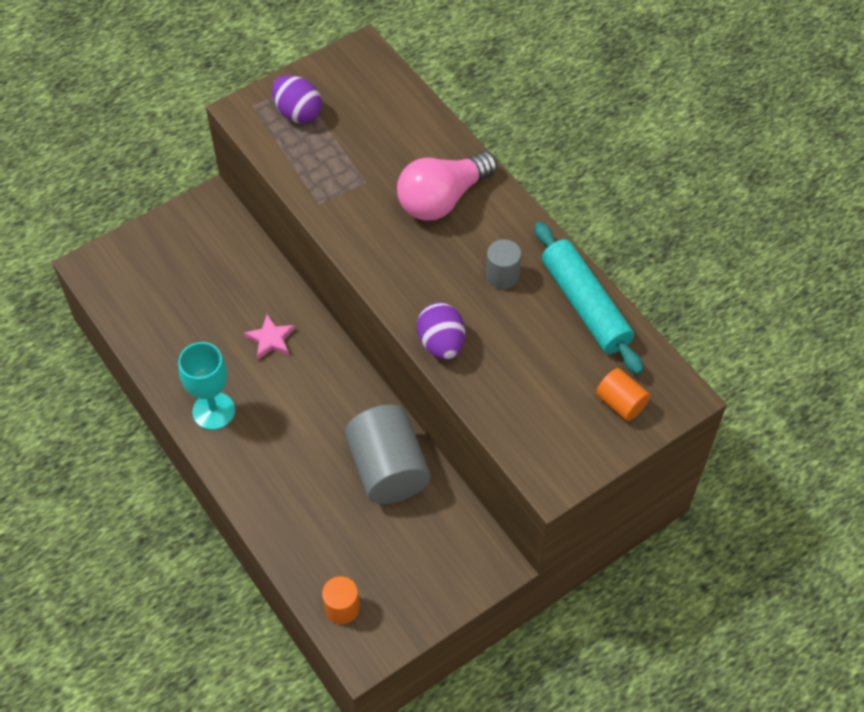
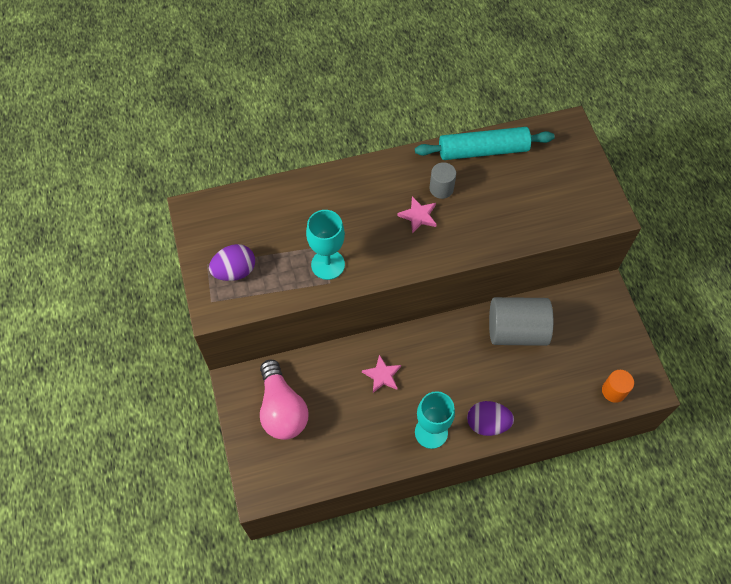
camera: 70 degrees left, 5 degrees up
(342, 193) = (328, 264): none -> turquoise goblet
(441, 343) = (485, 242): purple egg -> purple egg (487, 423)
(442, 199) = (360, 202): pink light bulb -> pink light bulb (282, 409)
(449, 263) = (418, 216): none -> pink star
(620, 403) = (565, 158): orange cylinder -> none

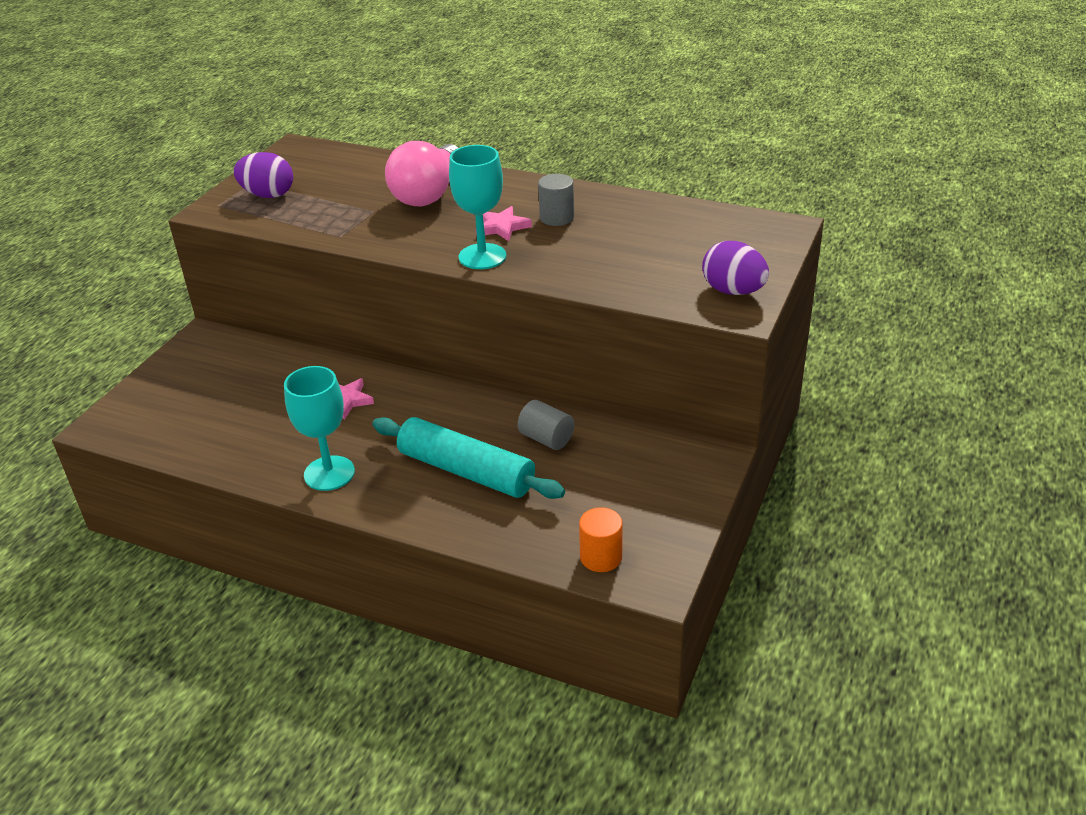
camera: 40 degrees right, 25 degrees down
(282, 409) = (213, 376): pink light bulb -> pink light bulb (428, 193)
(328, 264) = (358, 224): turquoise goblet -> turquoise goblet (482, 256)
(483, 150) = (646, 208): turquoise rolling pin -> turquoise rolling pin (466, 471)
(487, 423) = (401, 500): purple egg -> purple egg (733, 291)
(516, 331) = (546, 439): grey cylinder -> grey cylinder, size x0.51

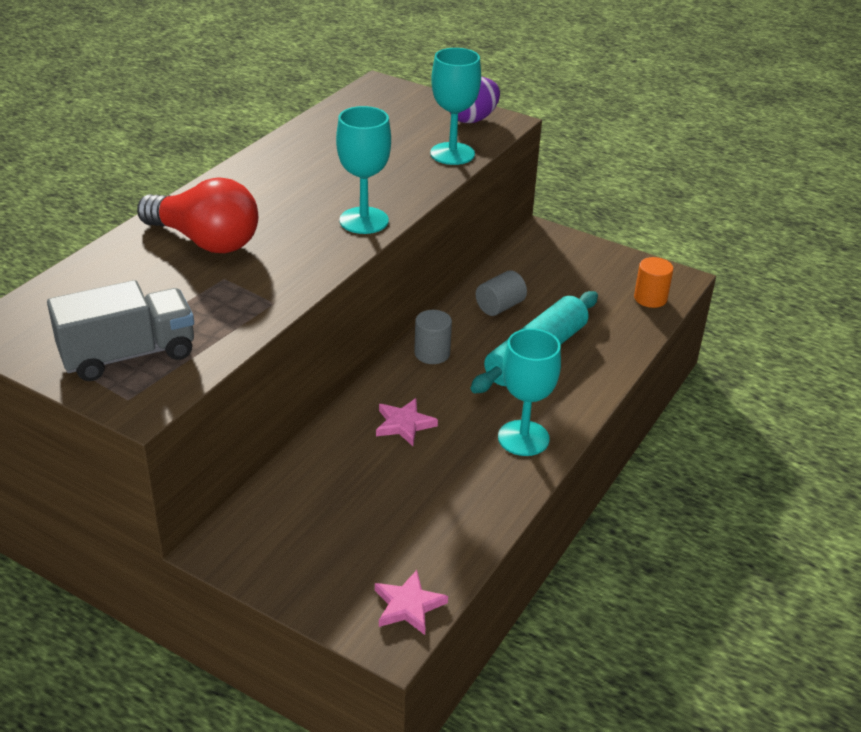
camera: 85 degrees left, 0 degrees up
(268, 195) = (128, 355): purple egg -> grey truck
(428, 193) = (205, 241): pink light bulb -> red light bulb
(501, 227) = (309, 205): pink star -> pink star (408, 606)
(557, 218) = (306, 176): grey cylinder -> grey cylinder (432, 353)
(641, 287) = (452, 154): none -> turquoise goblet

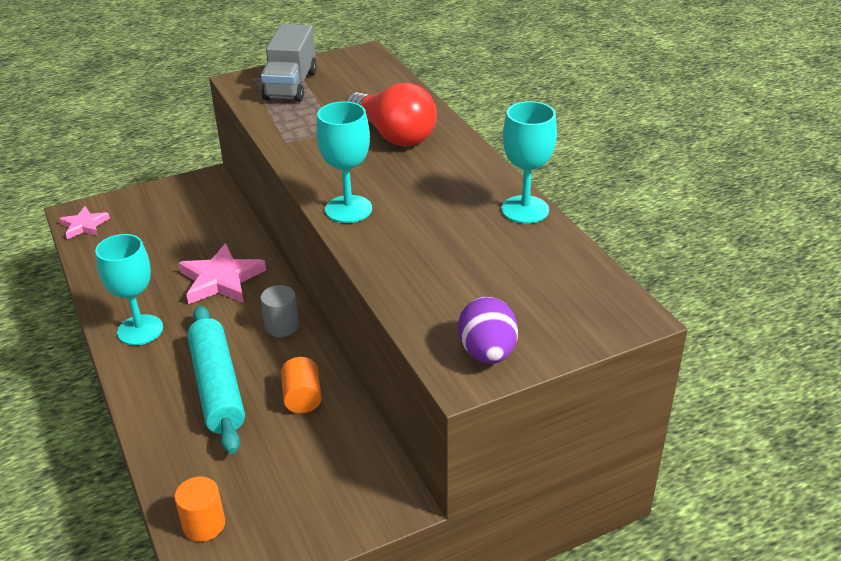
camera: 125 degrees right, 0 degrees up
(205, 241) = (393, 135): red light bulb -> red light bulb turned 105 degrees counterclockwise
(404, 424) = (221, 280): pink star -> pink star, size x1.66
(452, 154) = (419, 304): turquoise goblet -> turquoise goblet (525, 209)
(500, 306) = (302, 398): grey cylinder -> orange cylinder

